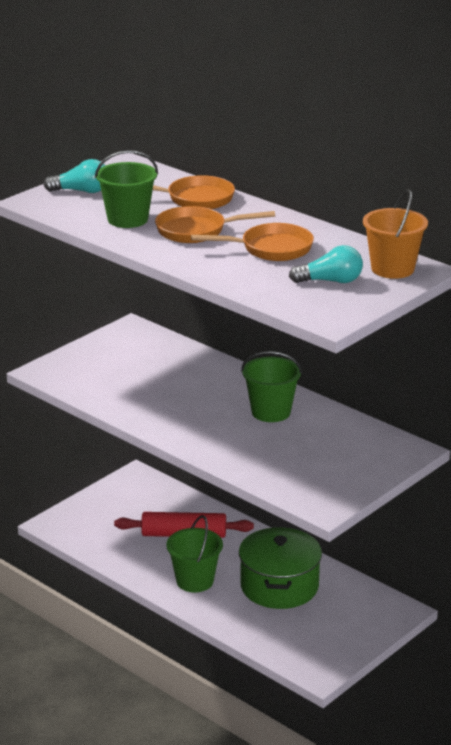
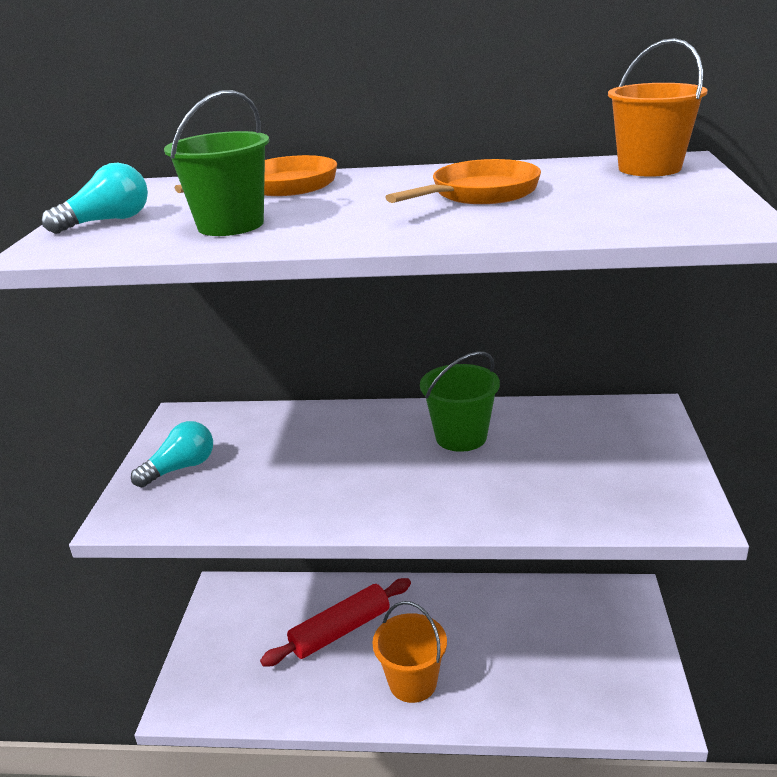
camera: 35 degrees left, 0 degrees up
(195, 581) = (412, 682): green bucket -> orange bucket
(196, 231) = (349, 207): orange pan -> none
(279, 586) = (499, 635): green pot -> none
(330, 281) = (624, 195): turquoise light bulb -> turquoise light bulb (181, 468)

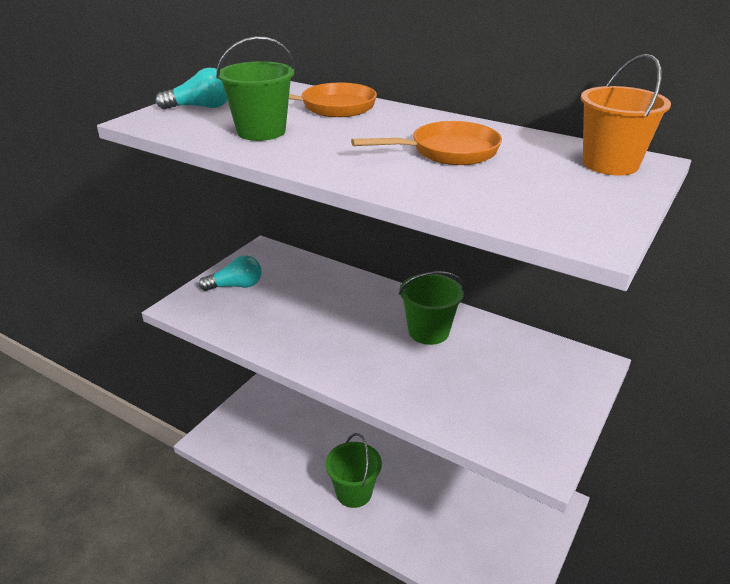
camera: 25 degrees right, 5 degrees up
(340, 630) = (331, 436): red rolling pin -> none
(412, 682) = (354, 492): orange bucket -> green bucket

